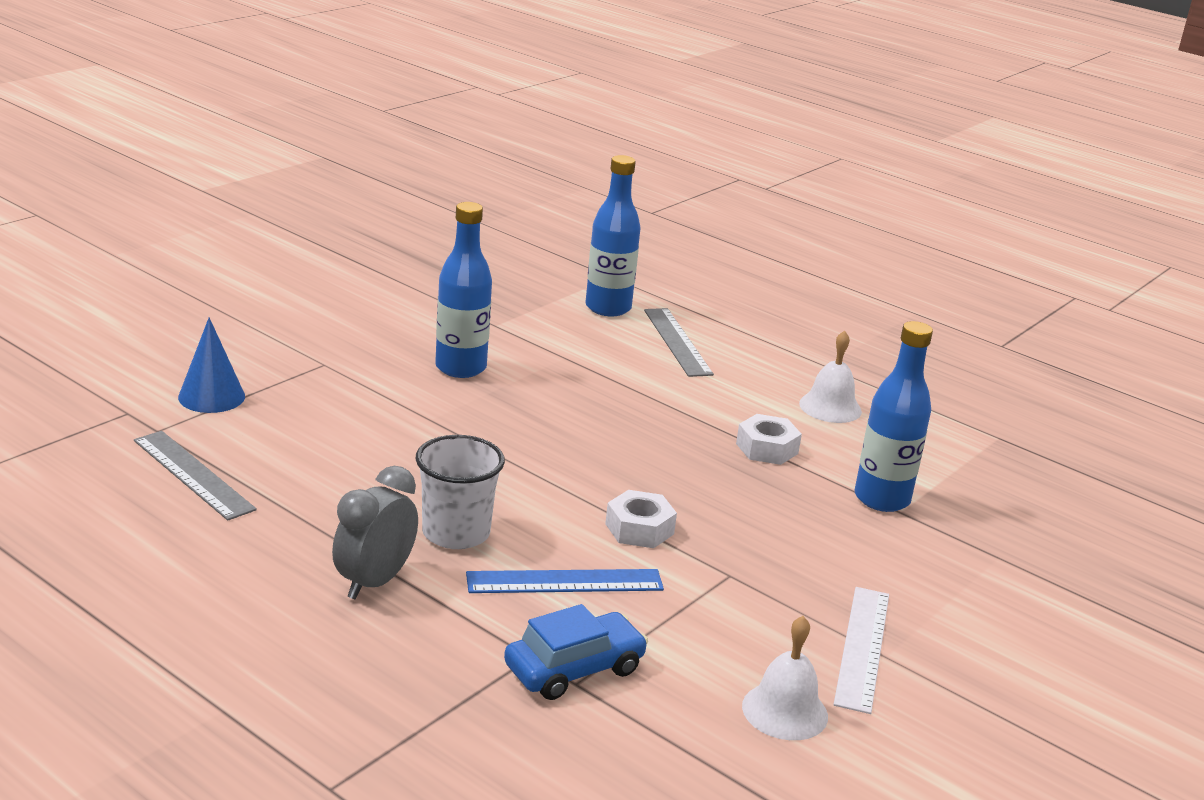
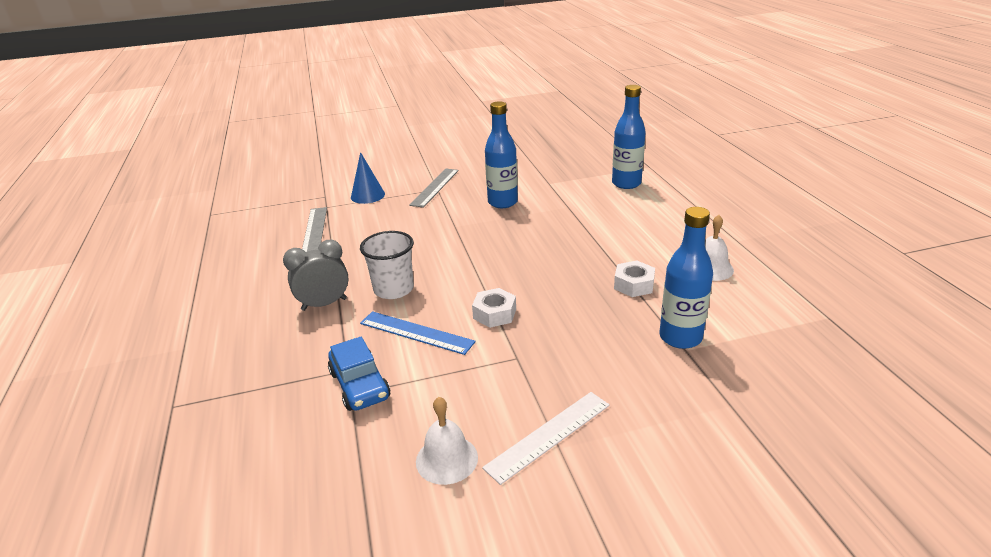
camera: 40 degrees right, 5 degrees up
(574, 669) = (360, 385): blue car -> blue car turned 60 degrees clockwise
(677, 342) = (648, 209): grey ruler -> grey ruler (435, 187)

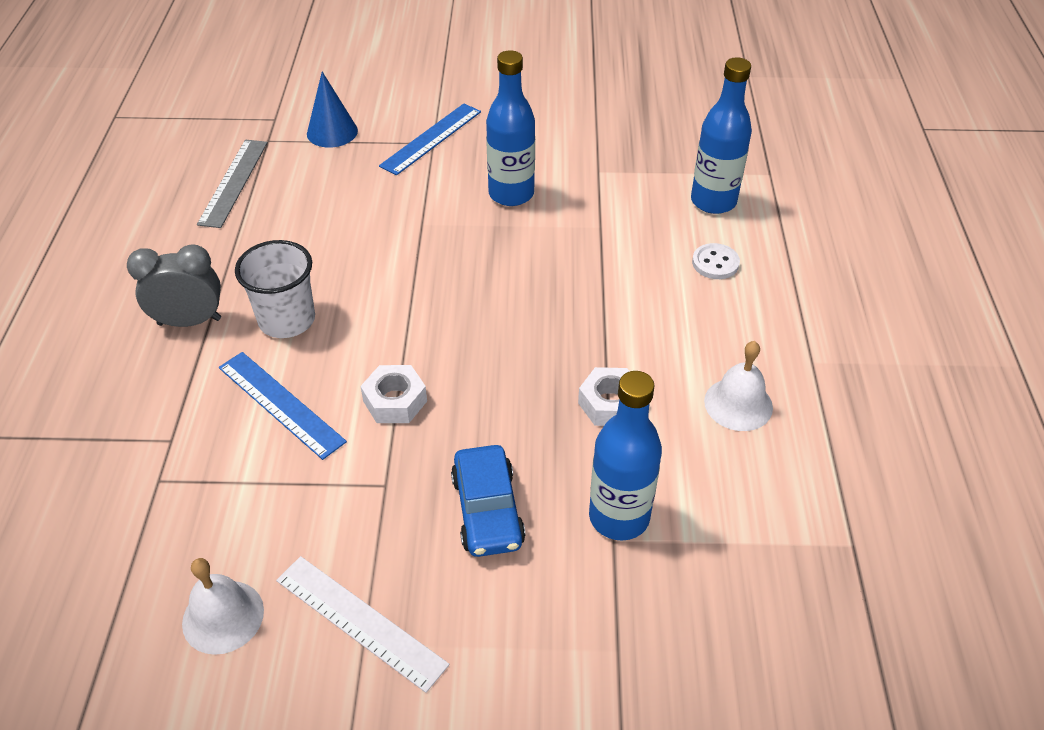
camera: 15 degrees right, 15 degrees up
(360, 385) = (174, 470): blue car -> blue car (487, 510)
(435, 187) = (431, 138): grey ruler -> blue ruler
(548, 435) = (360, 622): white ruler -> white ruler turned 60 degrees clockwise
(648, 209) = (715, 263): none -> white button

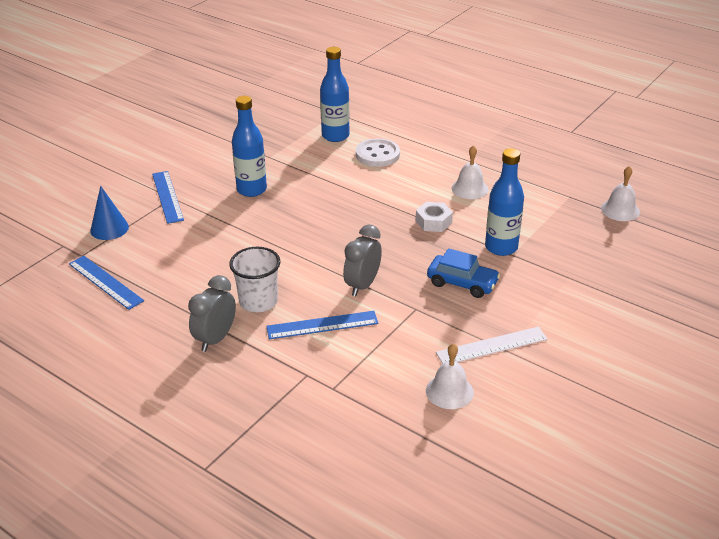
camera: 55 degrees left, 10 degrees down
(233, 182) = (105, 282): grey ruler -> blue ruler
(395, 401) = (362, 285): white nut -> grey clock
(715, 263) = (377, 154): white button -> white button, size x1.63
(891, 642) = (620, 210): none -> white bell

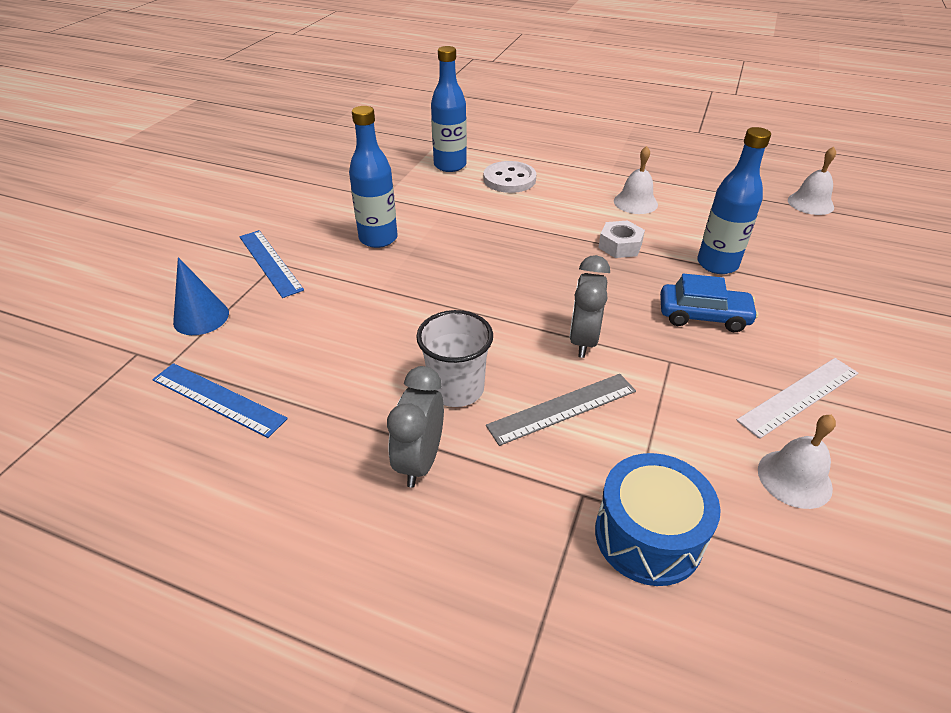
camera: 15 degrees left, 5 degrees up
(322, 325) = (562, 408): blue ruler -> grey ruler
(333, 402) = (648, 536): none -> blue drum

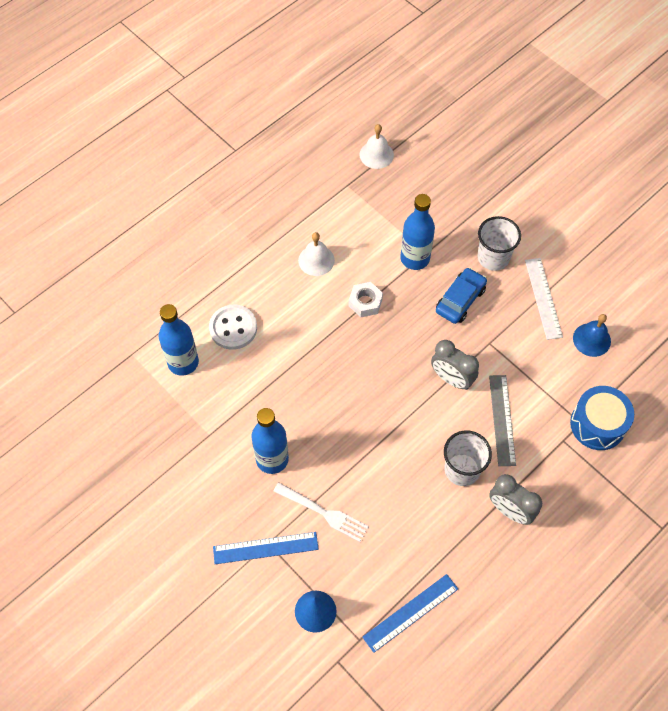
camera: 65 degrees left, 20 degrees up
(331, 289) = (323, 513): none -> white fork
(794, 478) = (591, 339): white bell -> blue bell
(799, 327) = (493, 257): none -> white cup

